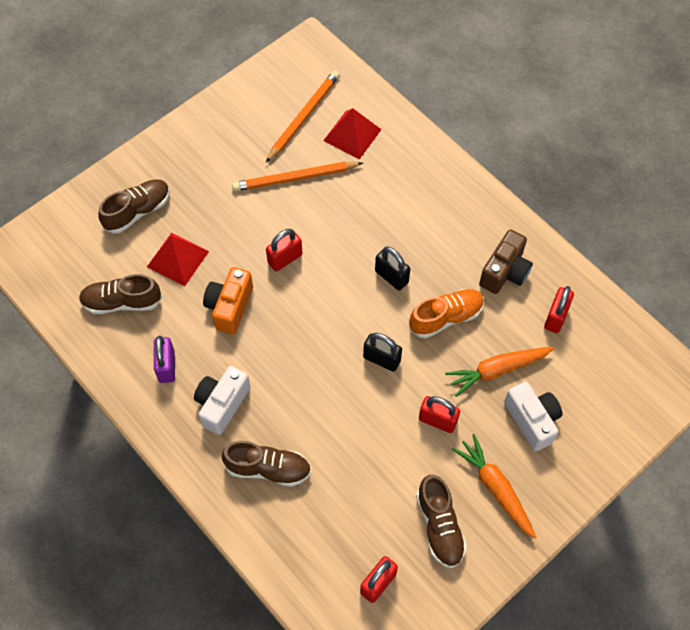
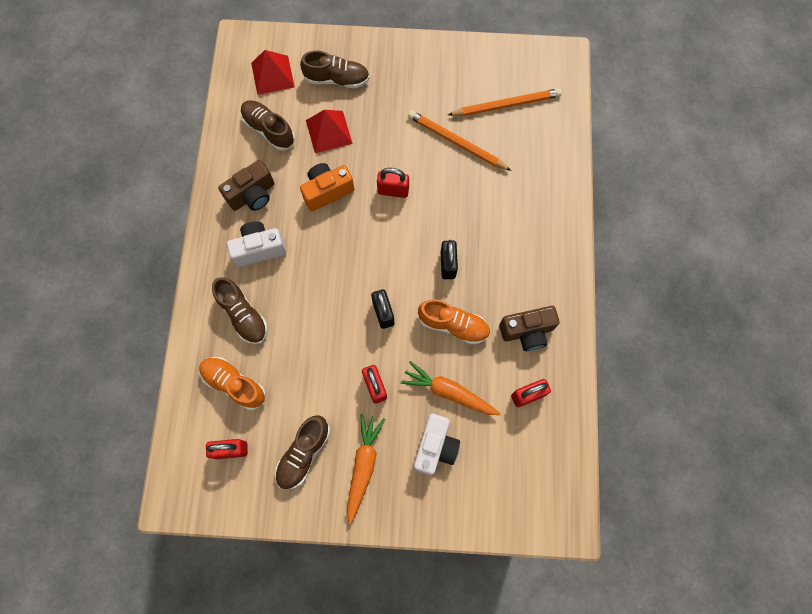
camera: 45 degrees right, 10 degrees up
(167, 366) = (252, 195): purple padlock -> brown camera
(322, 530) = (234, 384): none -> orange shoe
(352, 135) = (525, 145): red pyramid -> red pyramid (272, 75)

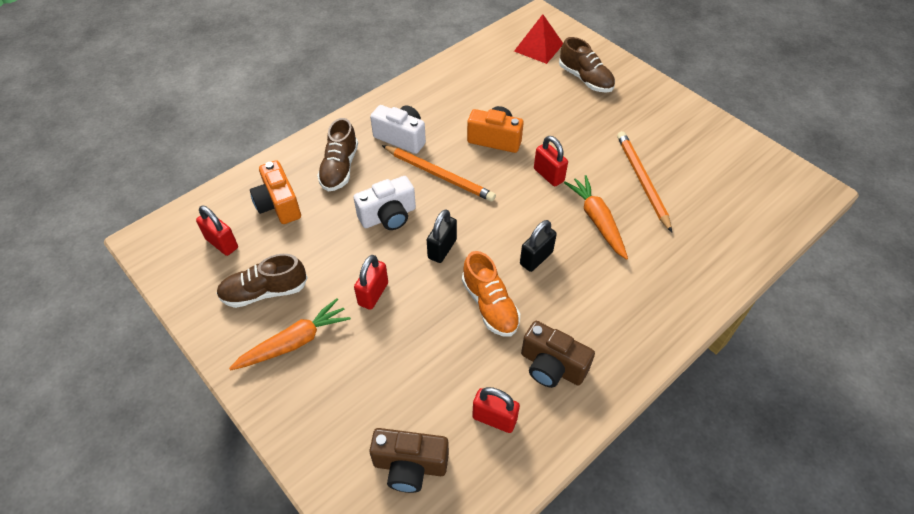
camera: 45 degrees right, 20 degrees down
(234, 384) = (278, 204): orange shoe -> orange camera
(252, 195) = (437, 104): brown camera -> brown camera (410, 466)
(269, 130) = (496, 75): brown shoe -> none
(329, 131) = (541, 105): red pyramid -> none
(435, 447) = (366, 383): white camera -> white camera (388, 216)
(449, 392) = (427, 351): orange carrot -> orange carrot (597, 221)
(506, 104) = (719, 186): orange pencil -> orange pencil (439, 175)

